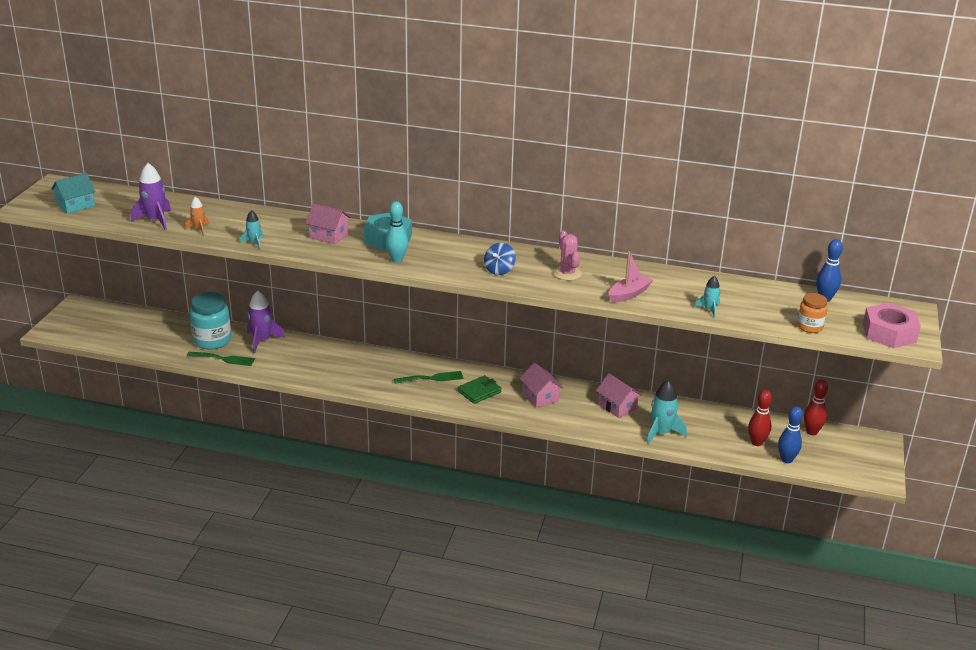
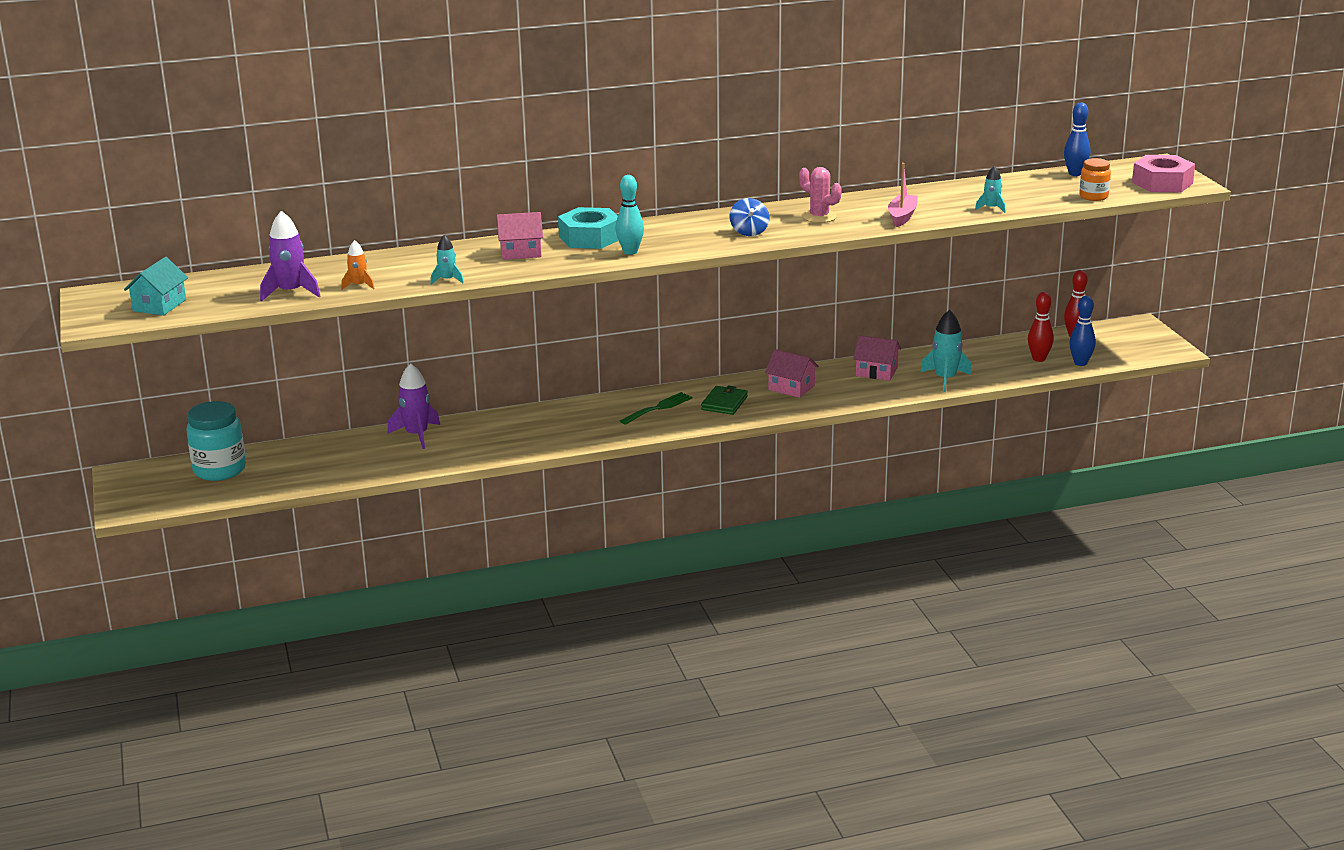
camera: 30 degrees left, 5 degrees down
(212, 340) = (355, 453): turquoise jar -> turquoise jar (219, 470)
(224, 359) = (395, 464): green fork -> none

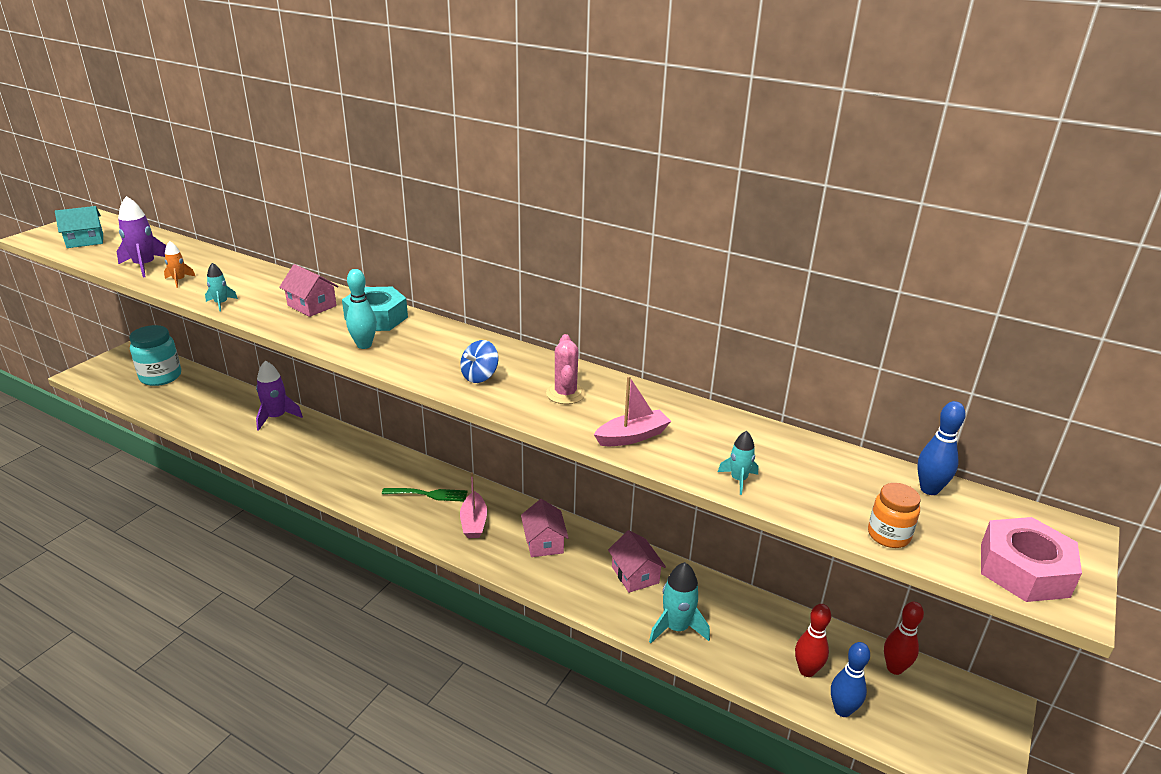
camera: 45 degrees right, 5 degrees up
(724, 403) = (474, 522): green wallet -> pink boat

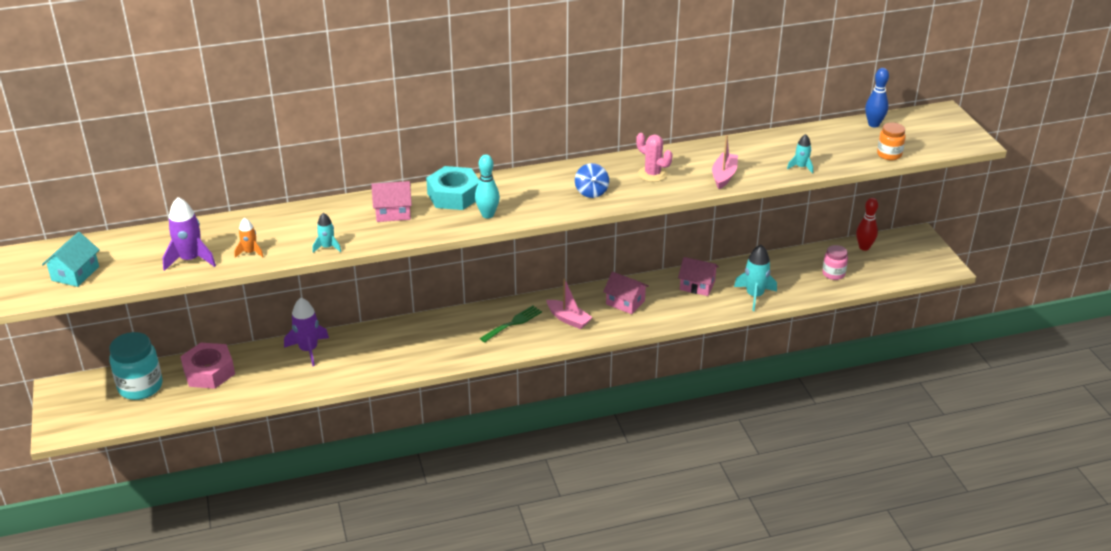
camera: 45 degrees left, 5 degrees up
(806, 670) = (833, 274): red bowling pin -> pink jar
(842, 710) = (868, 280): blue bowling pin -> none
(1024, 570) = (948, 138): pink nut -> pink nut (209, 372)

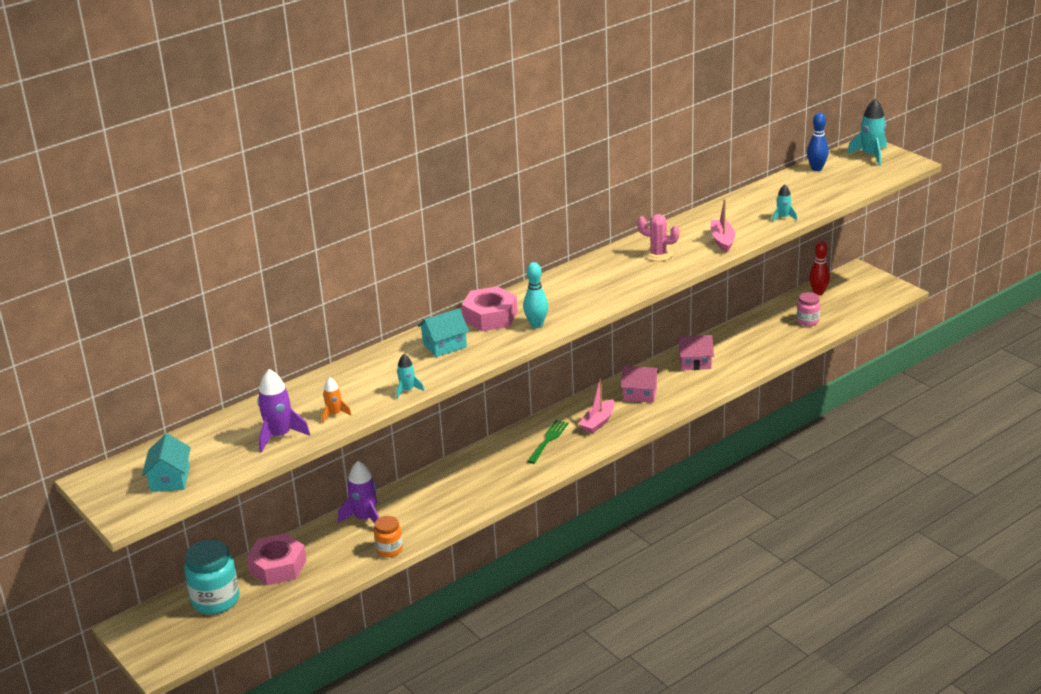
camera: 20 degrees left, 5 degrees down
(393, 212) = (444, 345): pink house -> turquoise house
(454, 195) = (490, 317): turquoise nut -> pink nut
(568, 319) = (598, 422): pink boat -> pink boat turned 105 degrees clockwise
(591, 192) = (615, 282): blue spinning top -> none
(754, 296) = (752, 357): turquoise rocket -> turquoise rocket (870, 156)
(889, 154) = (849, 190): orange jar -> orange jar (389, 549)

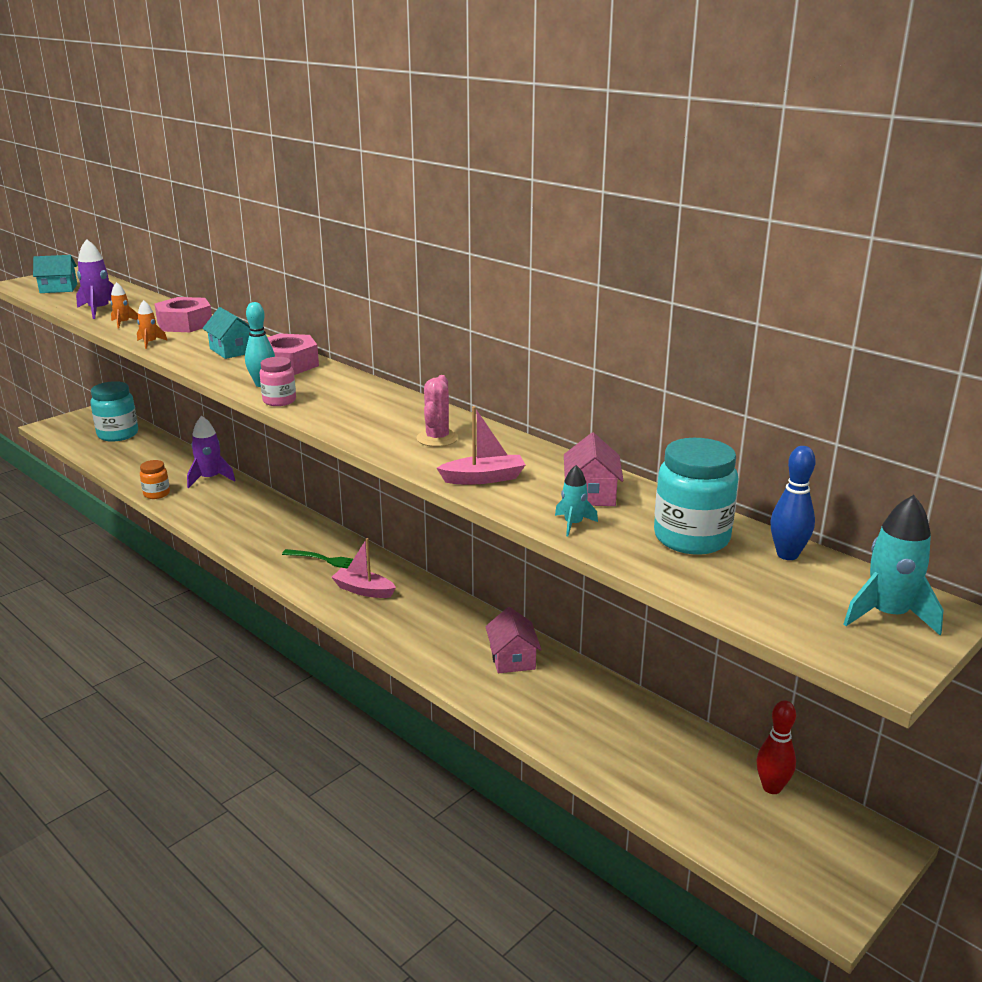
camera: 80 degrees right, 5 degrees down
(277, 566) = (152, 451): pink nut -> pink nut (185, 324)
(407, 390) = (150, 343): turquoise rocket -> orange rocket
(640, 394) = (428, 617): pink house -> pink house (591, 494)
(799, 189) = (691, 538): none -> turquoise jar
(807, 321) = (665, 773): pink jar -> pink jar (279, 401)

